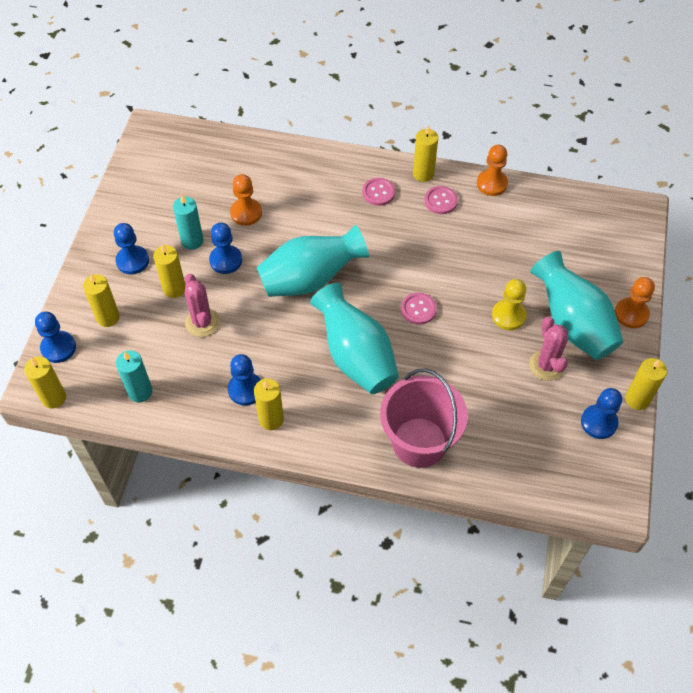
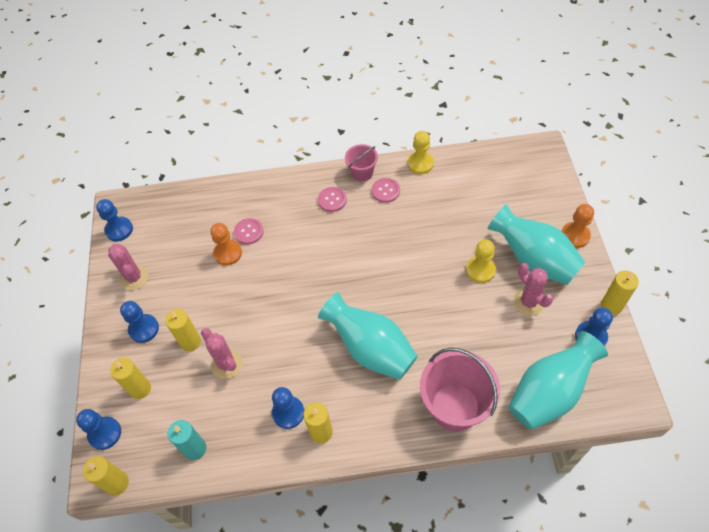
camera: 15 degrees left, 0 degrees up
(141, 207) = (134, 277): none -> pink cactus
(192, 241) = (190, 293): turquoise candle -> none
(226, 260) = (226, 301): blue pawn -> blue pawn (119, 230)
(310, 279) = (305, 294): turquoise vase -> turquoise vase (549, 392)
(418, 309) = (405, 289): pink button -> pink button (248, 232)
(423, 174) = (362, 173): yellow candle -> pink bucket
(492, 184) = (420, 163): orange pawn -> yellow pawn

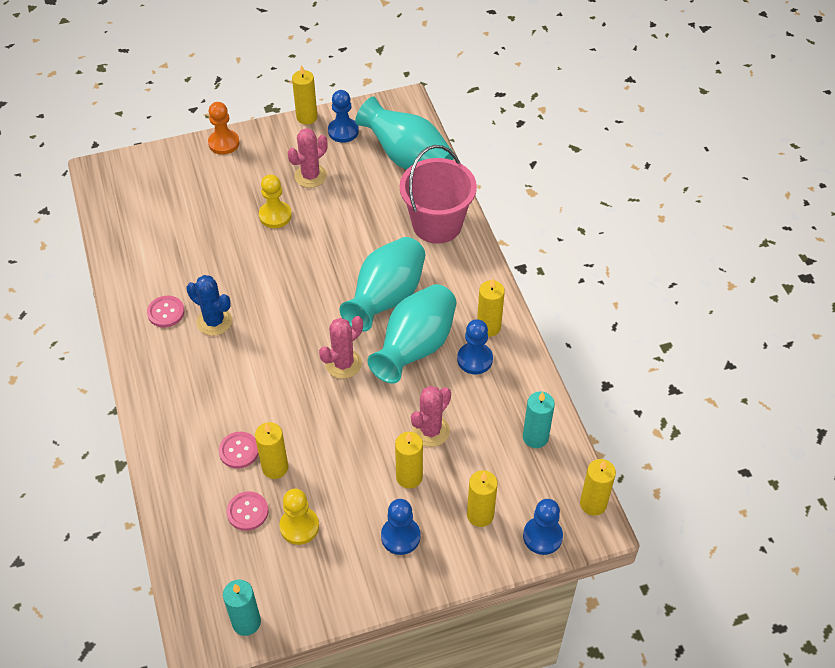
camera: 105 degrees left, 5 degrees down
(119, 230) = (246, 622): blue pawn -> turquoise candle
(134, 277) = (325, 574): pink cactus -> pink cactus (343, 364)
(228, 253) = (275, 467): orange pawn -> yellow candle
(332, 200) = (182, 366): pink button -> pink button (247, 512)
(362, 173) = (136, 341): pink bucket -> none
(370, 221) = (214, 321): none -> blue cactus
(420, 163) = (121, 282): yellow pawn -> yellow pawn (299, 526)
(533, 259) = (257, 174): turquoise vase -> turquoise vase (415, 347)

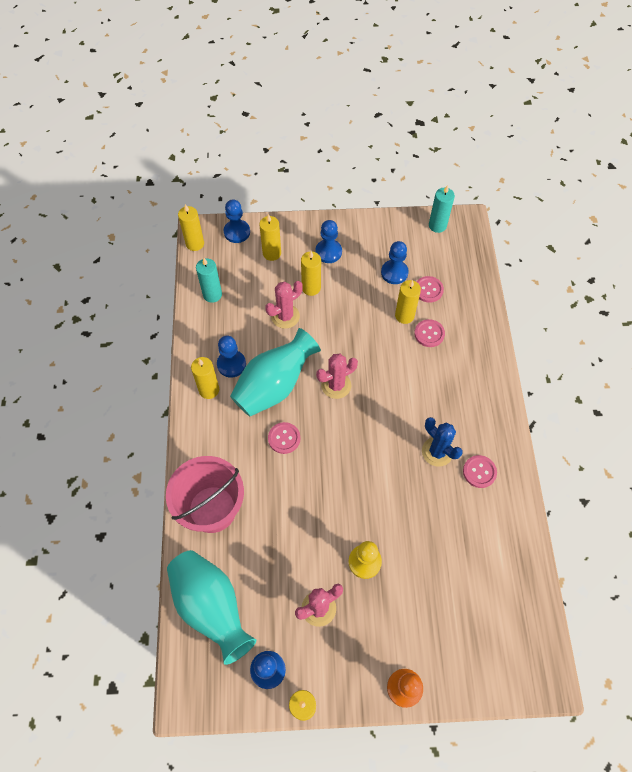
camera: 165 degrees left, 10 degrees up
(299, 526) = (394, 273): yellow pawn -> blue pawn
(386, 298) = (284, 438): turquoise vase -> pink button

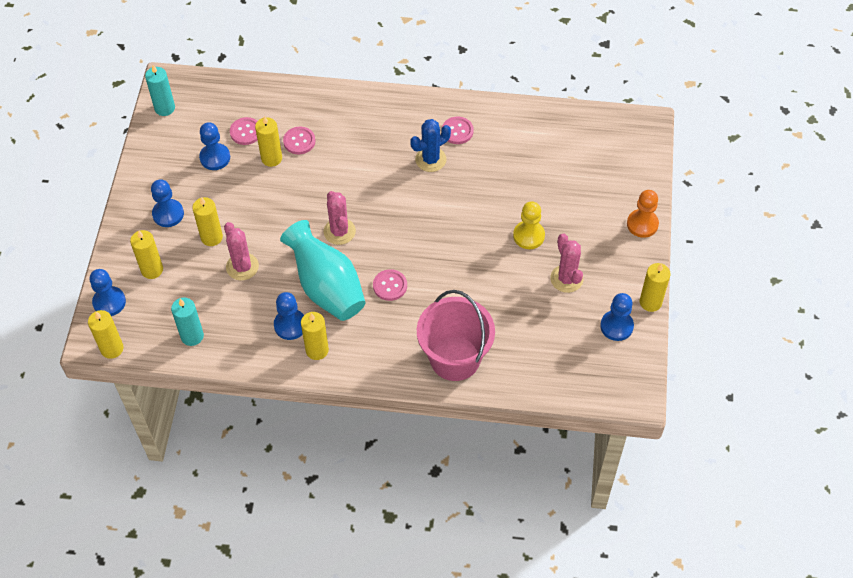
camera: 80 degrees left, 5 degrees down
(211, 606) = (553, 367): turquoise vase -> none

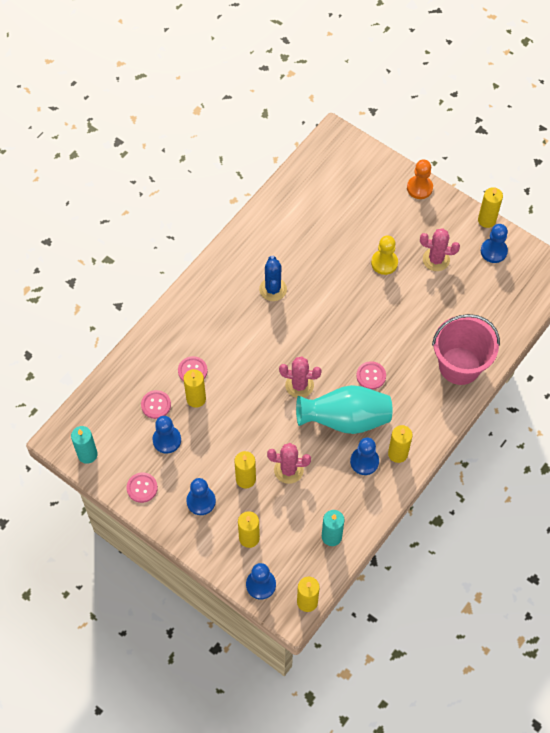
camera: 60 degrees left, 5 degrees up
(457, 131) = (258, 257): pink button -> pink button (142, 488)

